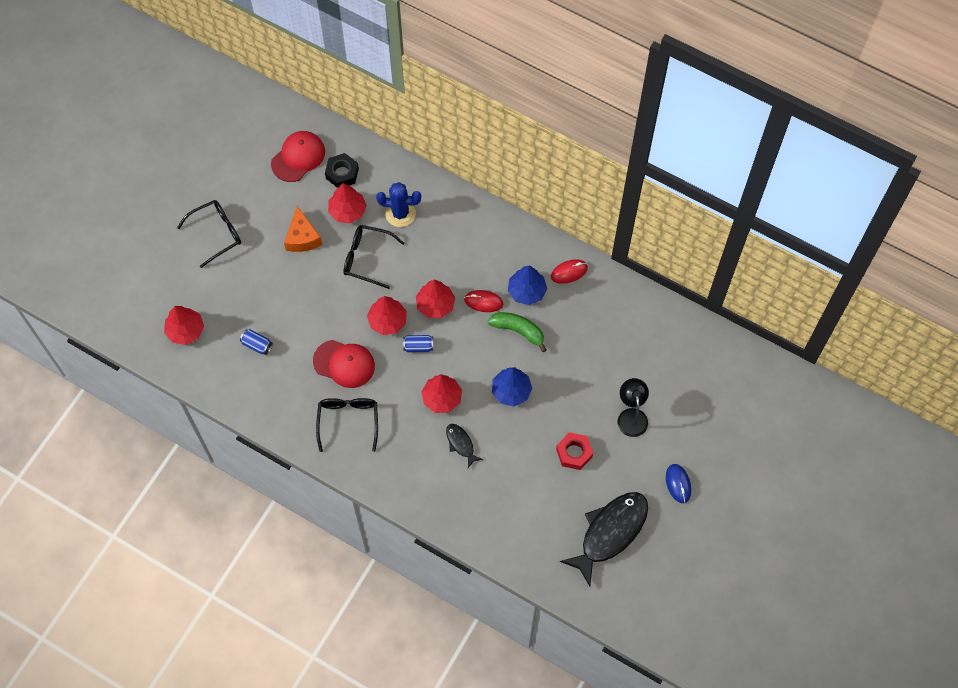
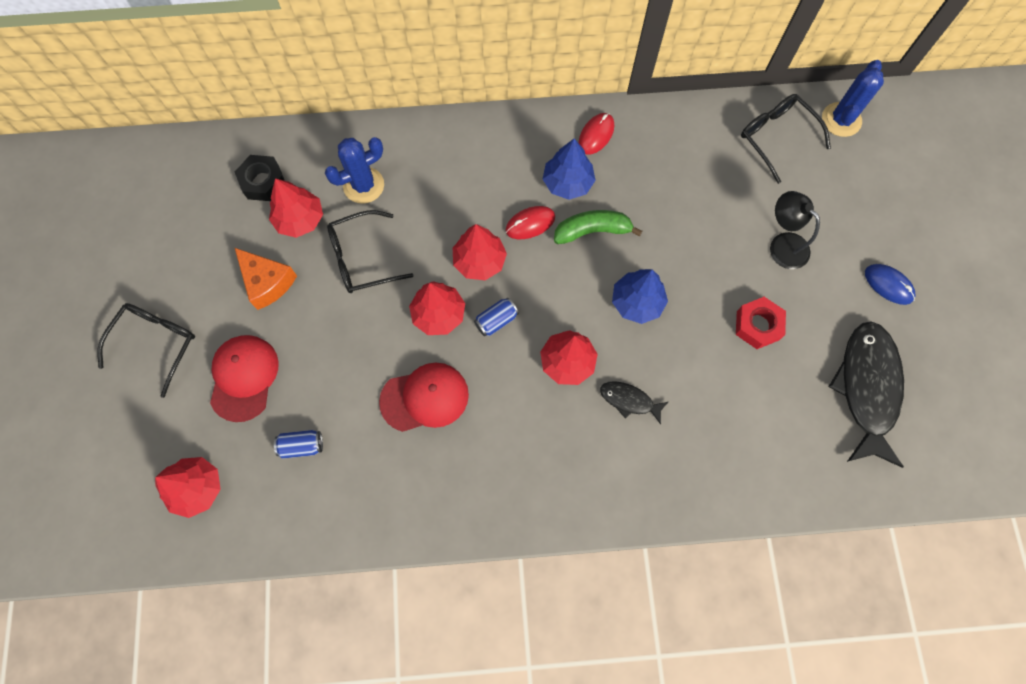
camera: 35 degrees left, 5 degrees up
(298, 157) = (197, 195): red cap -> red cap (244, 377)
(348, 421) = (481, 464): black glasses -> black glasses (777, 138)
(739, 363) = (841, 120): none -> blue cactus

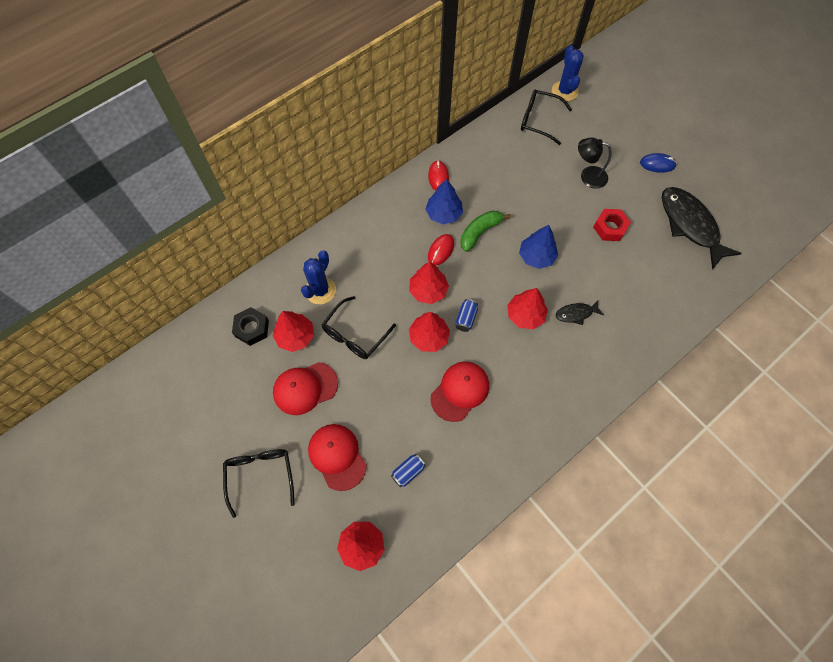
camera: 35 degrees left, 5 degrees down
(267, 282) = (305, 388): orange cheese -> red cap

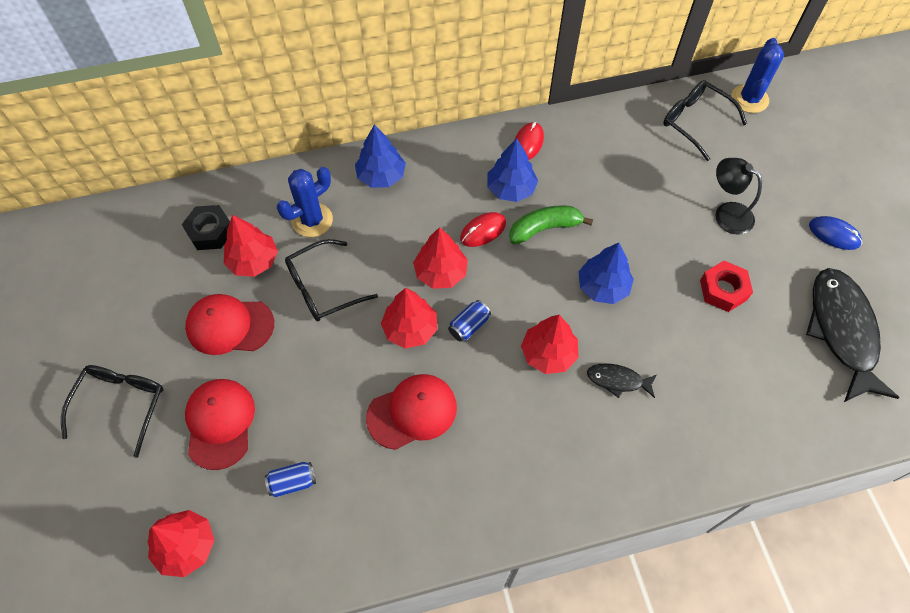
camera: 25 degrees right, 5 degrees down
(351, 239) = (381, 176): none -> blue tree

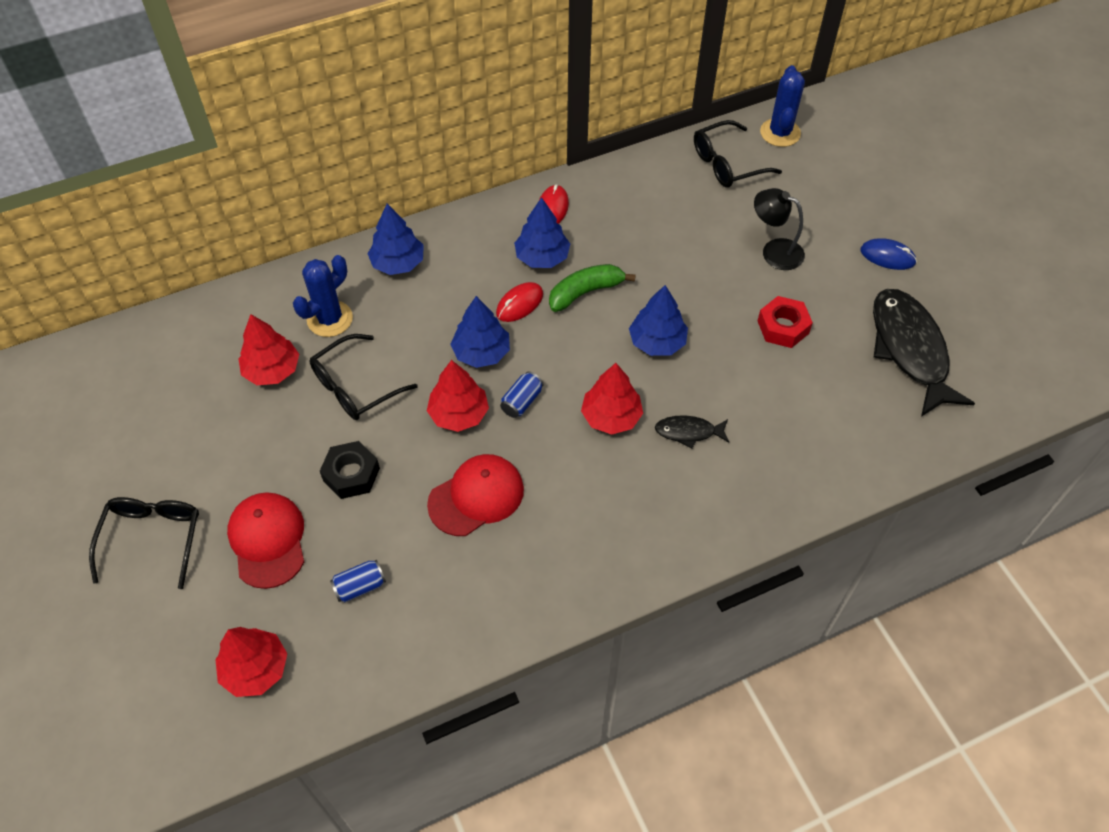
camera: 10 degrees left, 5 degrees down
(210, 232) = (217, 347): black nut -> black nut (351, 474)
(230, 325) = (259, 440): red cap -> none
(441, 272) = (481, 352): red tree -> blue tree
(696, 122) = (728, 163): black glasses -> black glasses turned 60 degrees counterclockwise

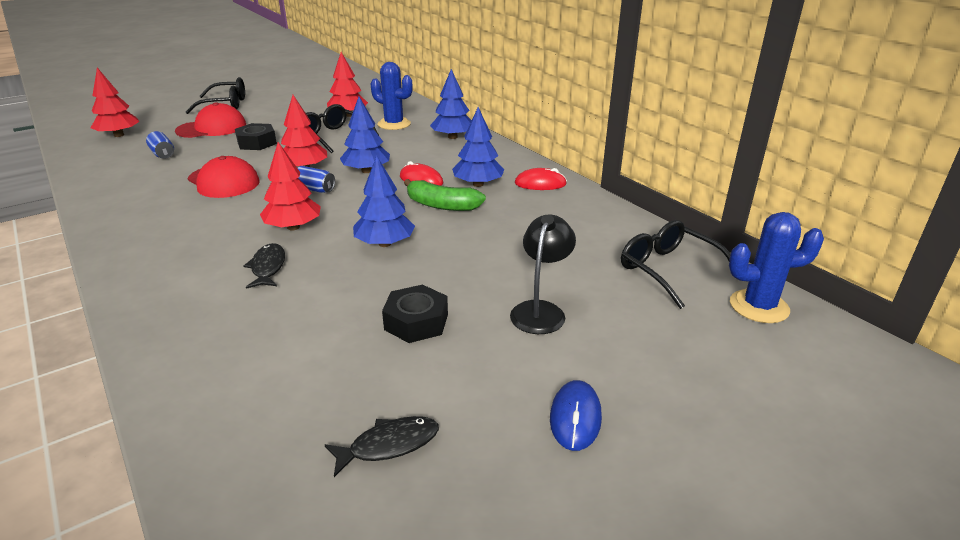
camera: 80 degrees right, 25 degrees down
(585, 292) = (441, 205): green banana -> green banana turned 150 degrees clockwise
(783, 327) = (416, 322): red nut -> black nut
(910, 350) = (389, 445): black fish -> black fish, size x0.47

